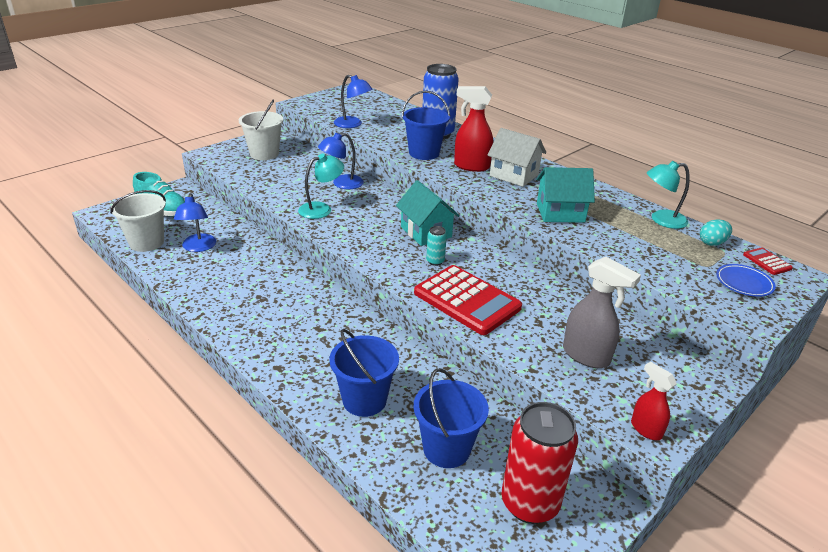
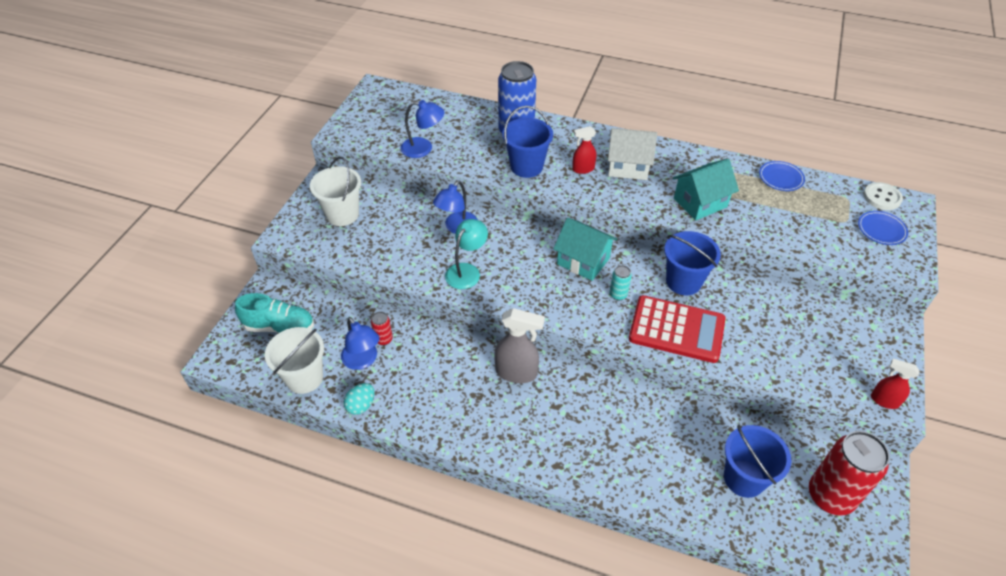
camera: 25 degrees left, 15 degrees up
(227, 241) = (384, 339): none -> red can
(364, 400) = (651, 463): blue bucket -> blue bucket (683, 282)
(471, 166) = (583, 169): red spray bottle -> red spray bottle, size x0.61
(586, 356) = (802, 348): grey spray bottle -> grey spray bottle (516, 372)
(661, 220) = (780, 178): turquoise lamp -> blue plate
(712, 243) = (833, 192): turquoise egg -> turquoise egg (361, 405)
(767, 262) = (882, 197): red calculator -> white button

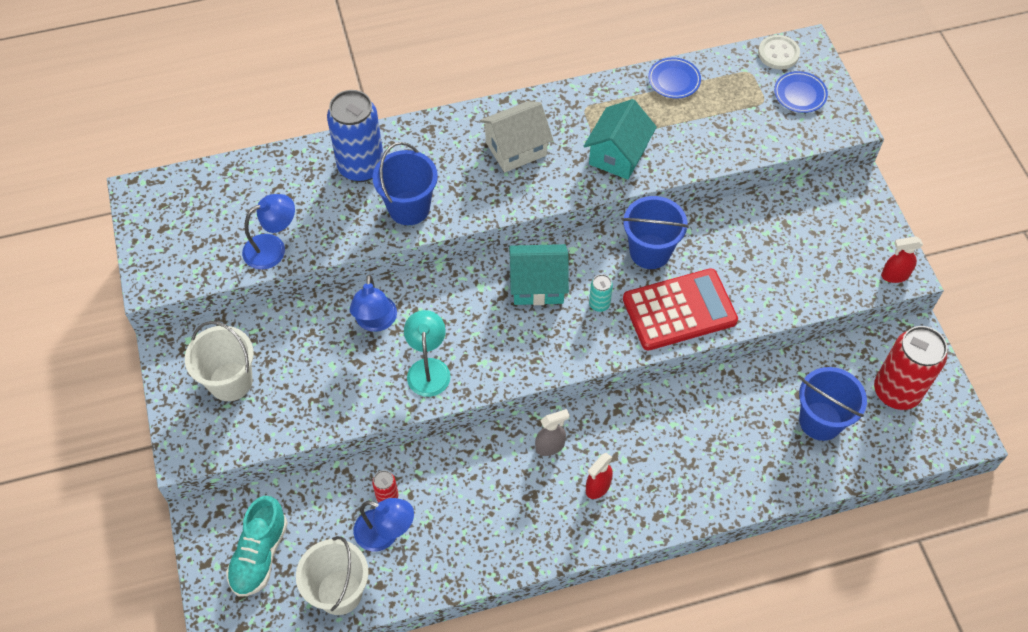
camera: 35 degrees left, 10 degrees up
(279, 327) = (260, 555): turquoise shoe -> turquoise shoe turned 135 degrees clockwise
(361, 405) = (425, 581): turquoise egg -> none
(516, 372) = (550, 446): grey spray bottle -> grey spray bottle, size x0.61
(583, 169) = (471, 178): red spray bottle -> red spray bottle (597, 487)

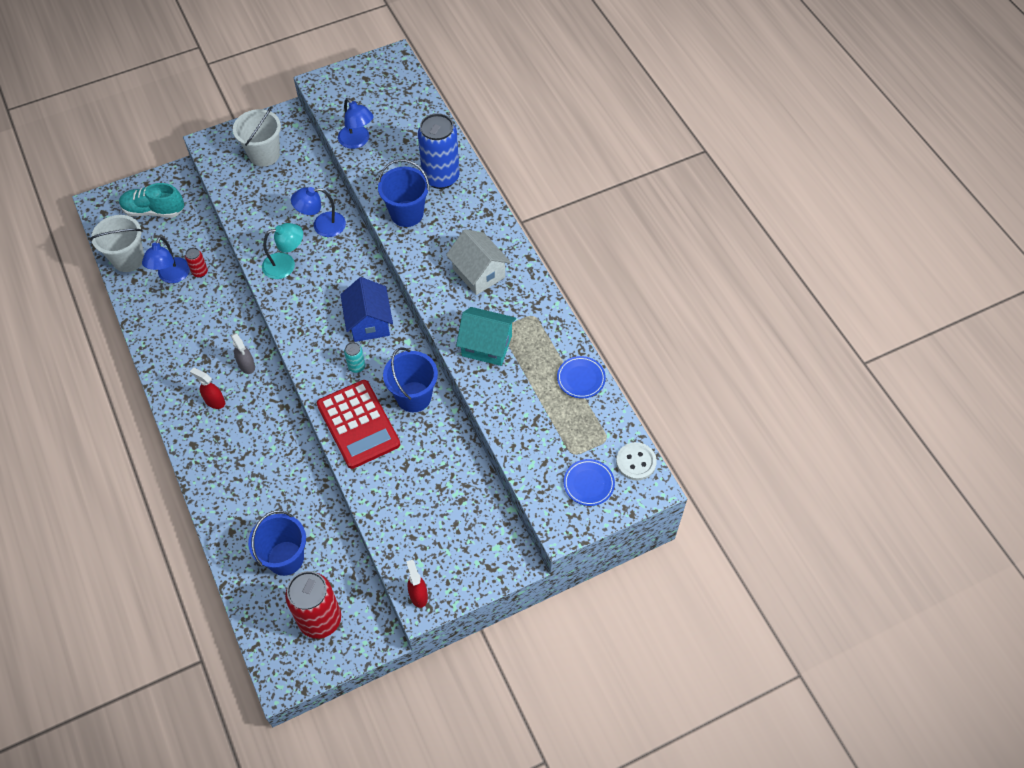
camera: 80 degrees right, 0 degrees up
(537, 285) = (369, 322): turquoise house -> blue house

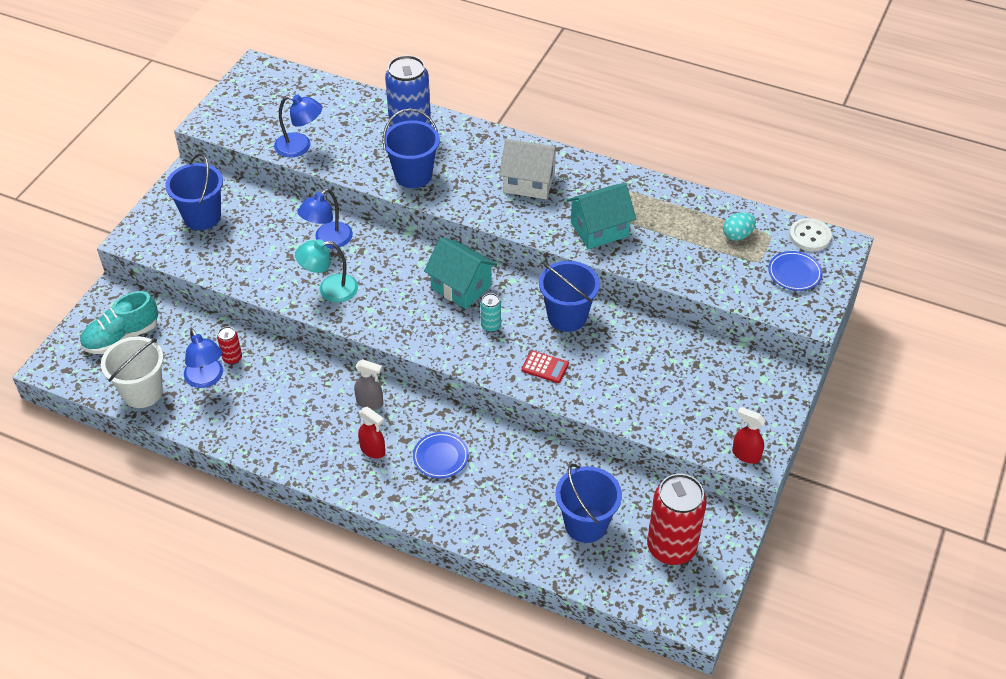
camera: 40 degrees left, 10 degrees down
(214, 401) = (373, 450): red spray bottle -> red spray bottle turned 135 degrees counterclockwise
(264, 154) = (202, 217): white bucket -> blue bucket
(286, 264) = (330, 289): turquoise lamp -> turquoise lamp turned 135 degrees counterclockwise
(358, 424) = (545, 367): red calculator -> red calculator, size x0.43
(369, 322) = (461, 287): blue house -> turquoise house
(581, 379) = (701, 207): blue plate -> blue plate (440, 457)
(581, 422) = (737, 235): none -> turquoise egg

